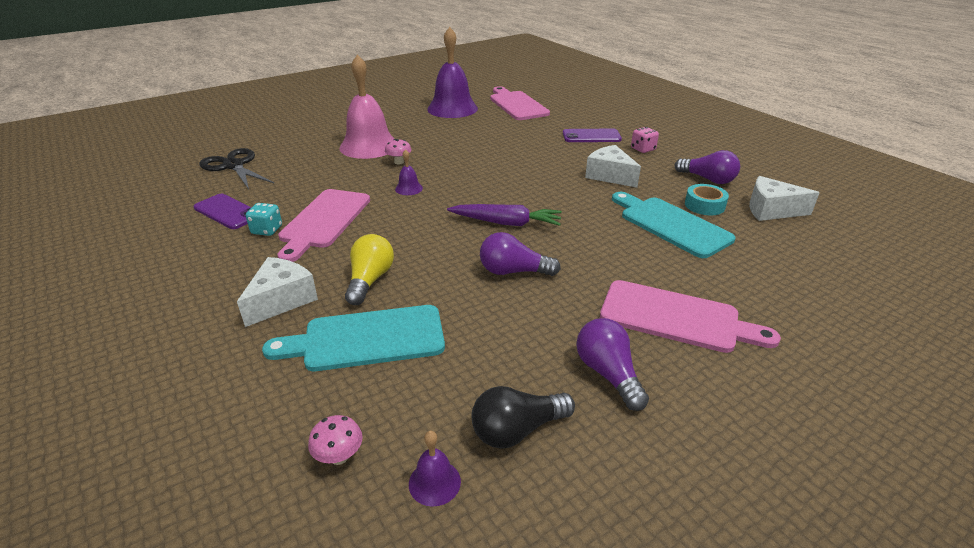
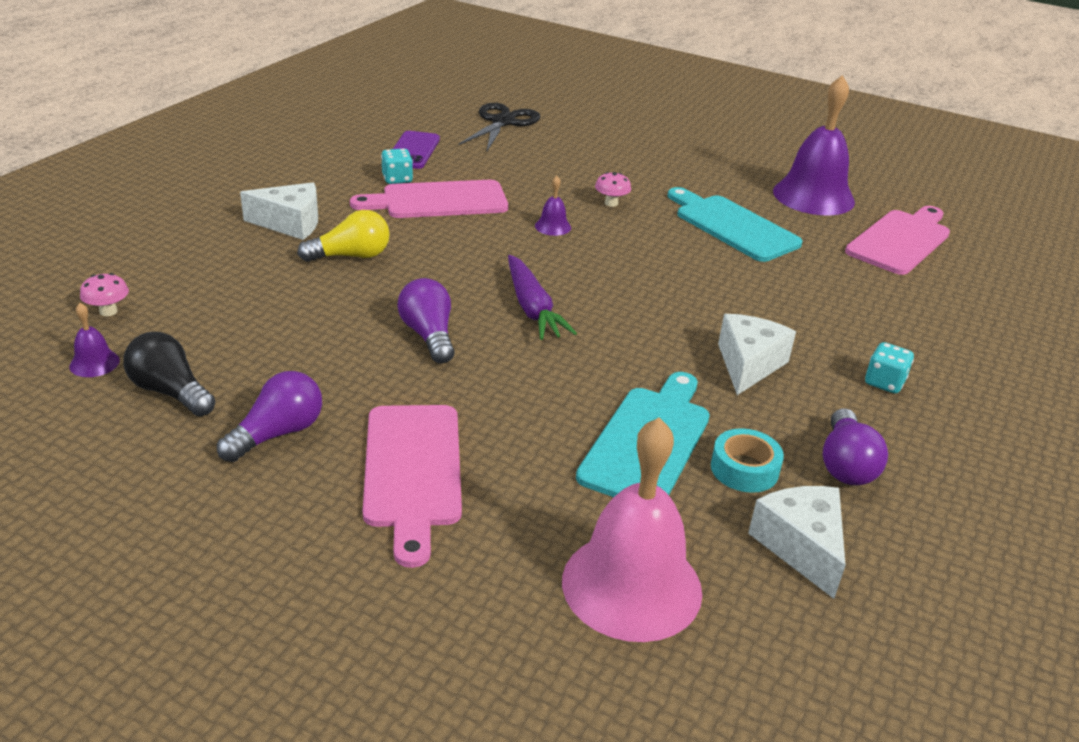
camera: 60 degrees right, 0 degrees up
(366, 339) = (258, 281): turquoise cutting board -> turquoise cutting board (732, 226)
(369, 146) = (630, 174): pink bell -> pink bell (631, 585)
(591, 136) = (870, 326): purple phone -> none
(643, 149) = (884, 382): pink dice -> turquoise dice

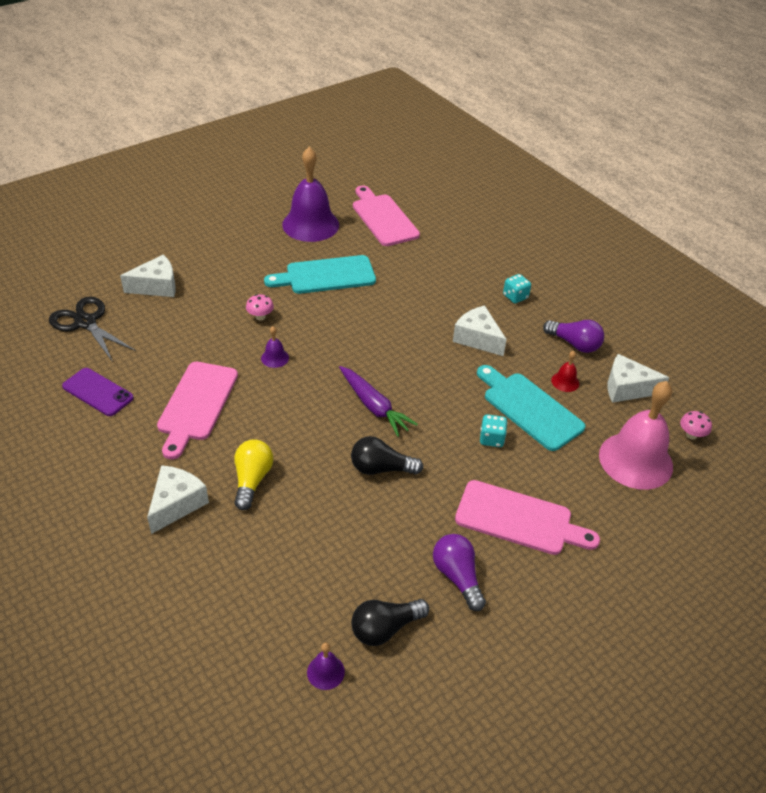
camera: 65 degrees left, 10 degrees up
(108, 311) = (253, 653): pink mushroom -> pink mushroom (691, 435)
(397, 179) = (143, 417): turquoise dice -> turquoise dice (491, 439)
(428, 335) = (381, 468): purple light bulb -> black light bulb
(532, 308) = (374, 406): purple carrot -> purple carrot turned 45 degrees clockwise
(593, 140) = (156, 286): none -> white cheese
(744, 469) = (565, 381): turquoise tape -> red bell

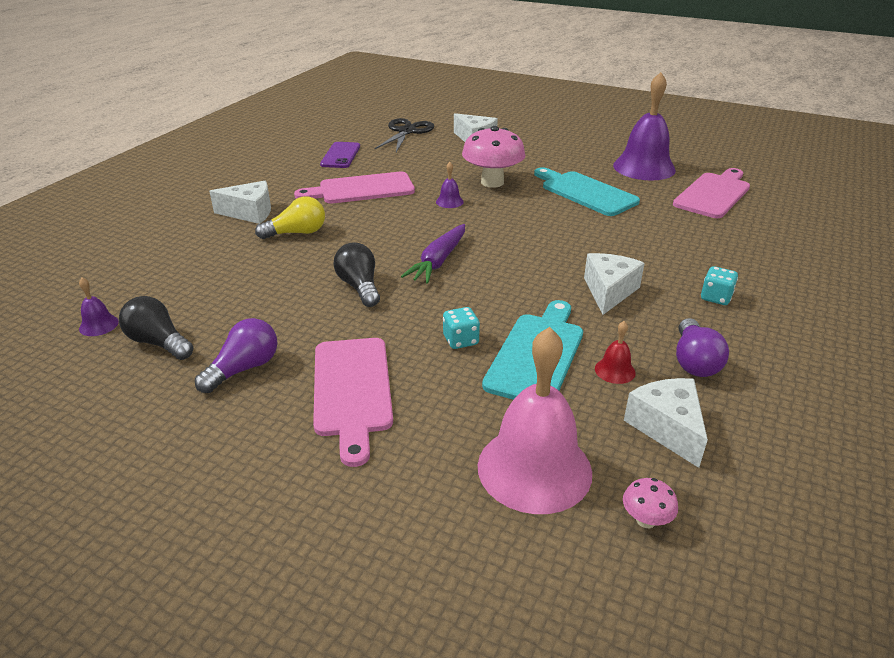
camera: 65 degrees right, 10 degrees down
(260, 317) = (492, 182): pink mushroom -> pink mushroom, size x2.26

